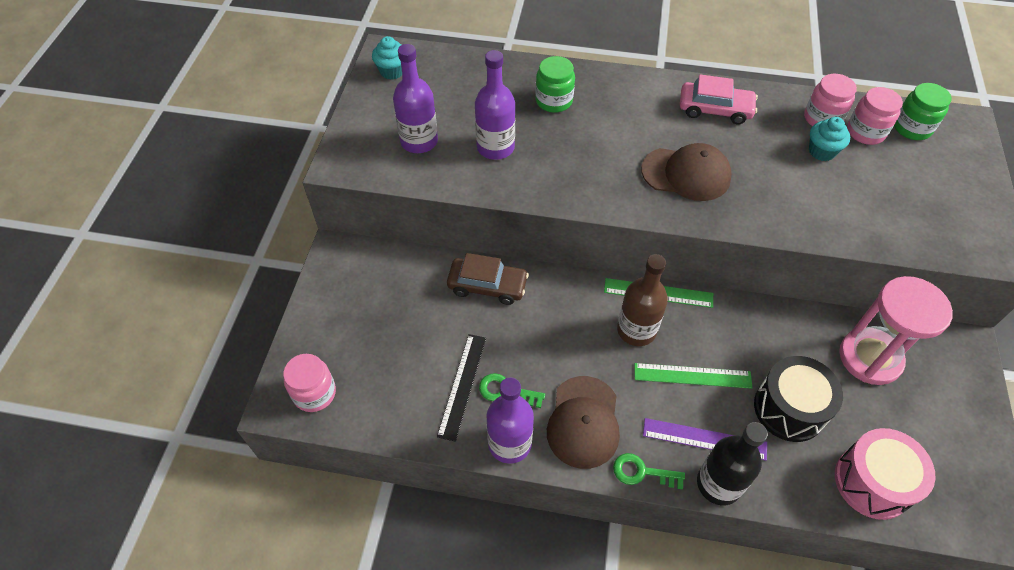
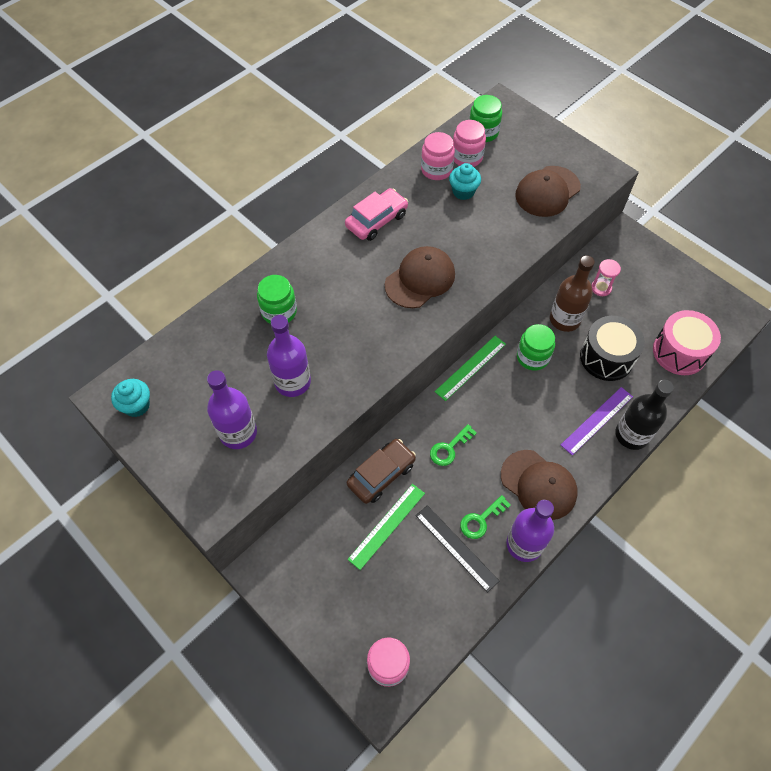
camera: 55 degrees left, 5 degrees up
(636, 330) = (490, 402): brown bottle -> brown bottle (564, 319)
(642, 472) = (597, 474): green key -> green key (449, 448)
(692, 376) = (548, 394): green ruler -> green ruler (387, 526)
(721, 339) = (532, 357): none -> green jar
(870, 358) = (601, 288): pink hourglass -> pink hourglass, size x0.44
(905, 217) = (547, 191): none -> brown cap

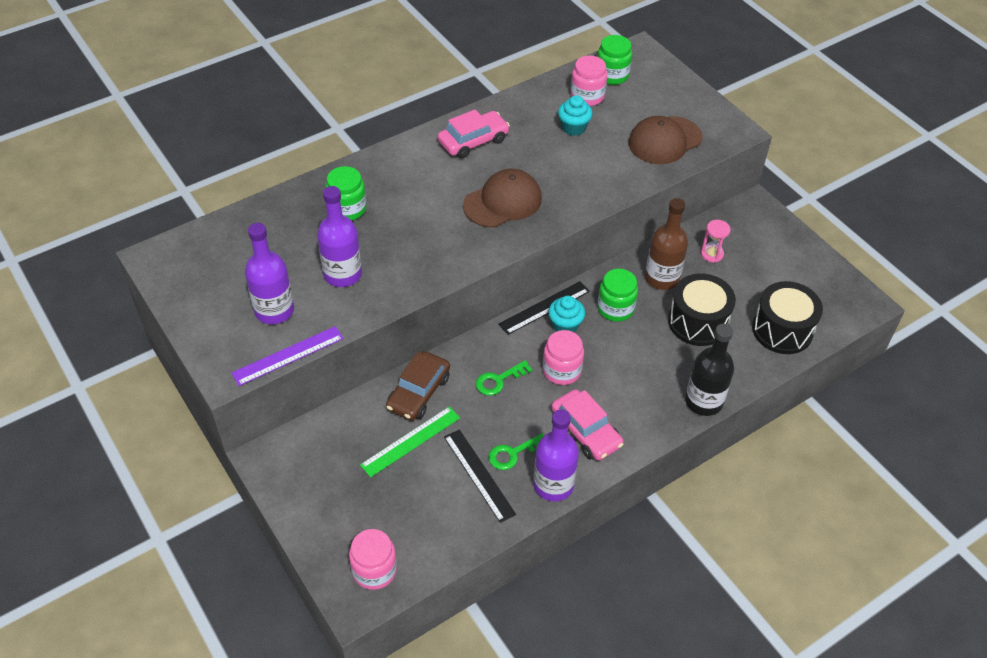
camera: 10 degrees right, 10 degrees down
(137, 405) = (180, 270): turquoise cupcake -> turquoise cupcake (565, 325)
(381, 474) = (418, 392): brown car -> brown car turned 150 degrees clockwise
(436, 170) = (551, 103): pink jar -> pink jar (562, 370)
(470, 367) = (544, 307): green ruler -> black ruler
(538, 484) = (586, 431): brown cap -> pink car
(597, 420) = (668, 381): purple ruler -> purple ruler (288, 355)
(679, 352) = (782, 330): pink drum -> black drum

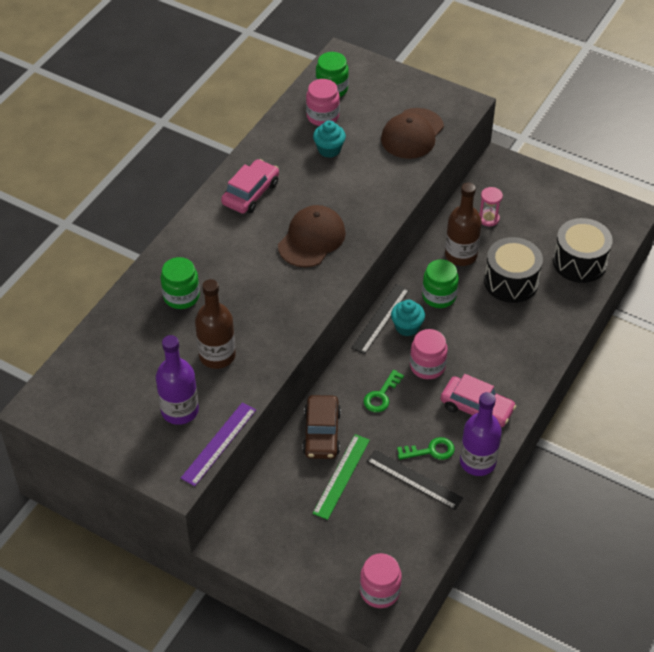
camera: 25 degrees left, 0 degrees up
(342, 274) = (217, 355): purple bottle -> brown bottle
(513, 453) = (430, 451): green key -> green key turned 135 degrees counterclockwise
(703, 401) = (553, 345): black bottle -> none

